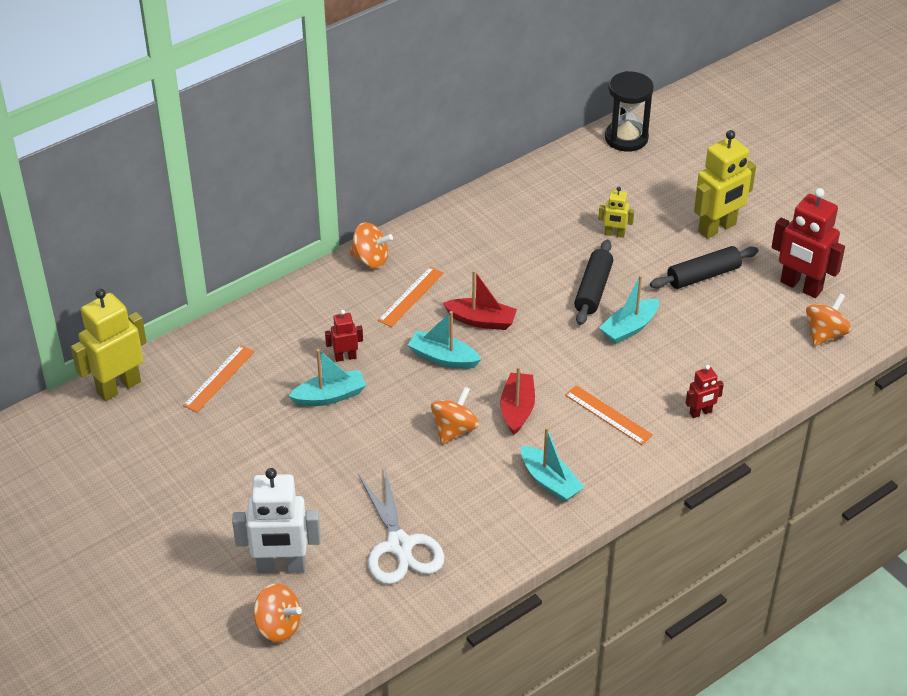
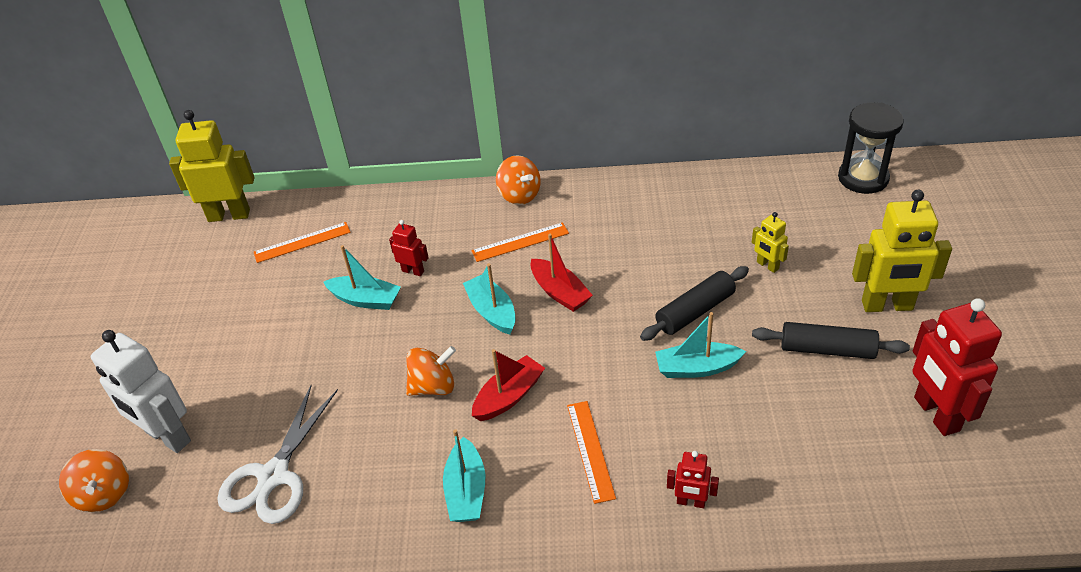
camera: 40 degrees right, 0 degrees up
(825, 334) = (921, 486): orange spinning top -> none

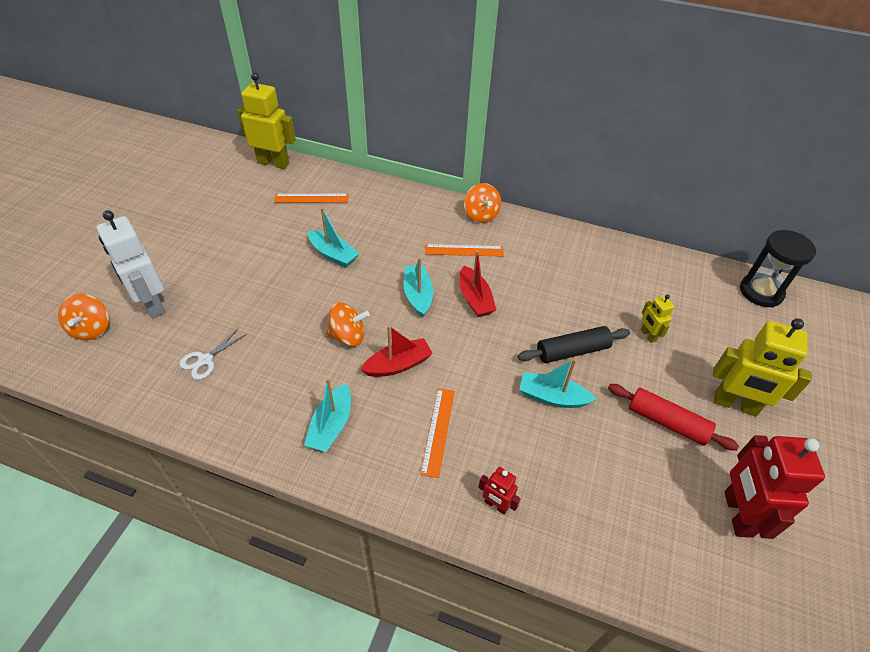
camera: 15 degrees right, 5 degrees up
(273, 476) = (205, 360): white scissors -> white scissors, size x0.55
(413, 271) = (376, 245): red robot -> none
(827, 349) = (667, 422): black rolling pin -> red rolling pin

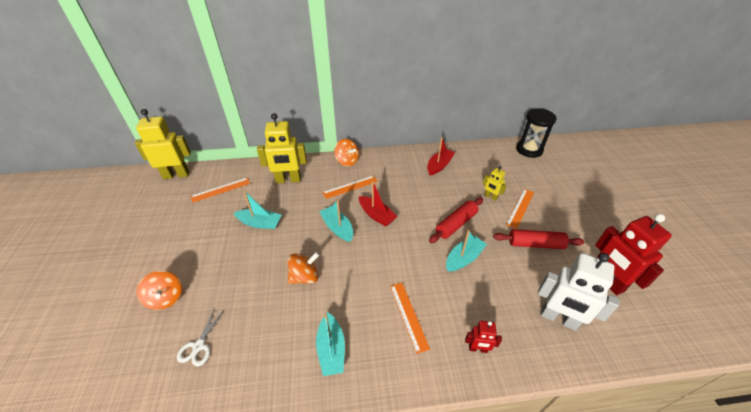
camera: 25 degrees left, 5 degrees down
(92, 329) = (74, 367): orange spinning top -> orange spinning top (166, 298)
(152, 304) = (125, 321): white robot -> white robot (558, 319)
(398, 365) = (353, 281): red boat -> red boat (439, 166)
(552, 397) = (463, 258): turquoise boat -> turquoise boat turned 150 degrees clockwise
(572, 351) = (456, 224): black rolling pin -> red rolling pin
(681, 367) = (520, 208): none -> orange ruler
(735, 404) = (561, 218): yellow robot -> yellow robot (288, 180)

